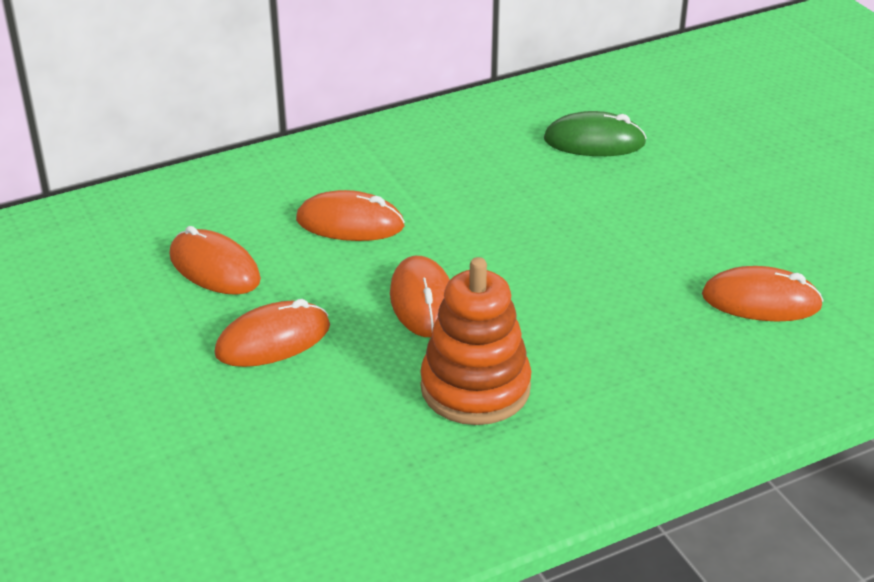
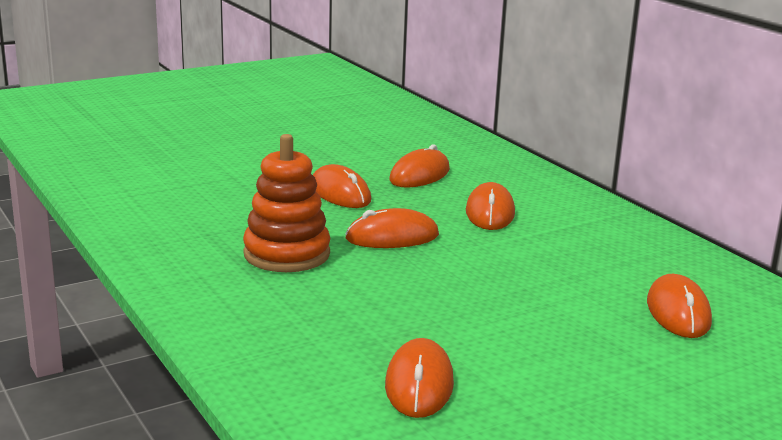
camera: 85 degrees right, 15 degrees down
(594, 141) = (678, 312): green mouse -> orange mouse

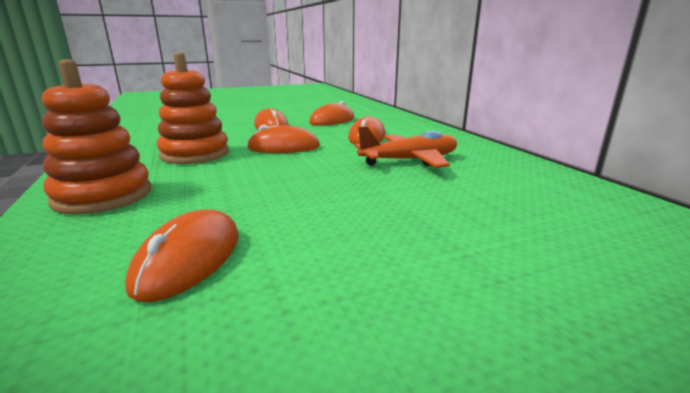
camera: 10 degrees right, 0 degrees up
(253, 323) = (103, 196): none -> orange stacking toy
(563, 256) = (410, 160): none -> orange plane
(678, 312) = (505, 202): orange mouse -> none

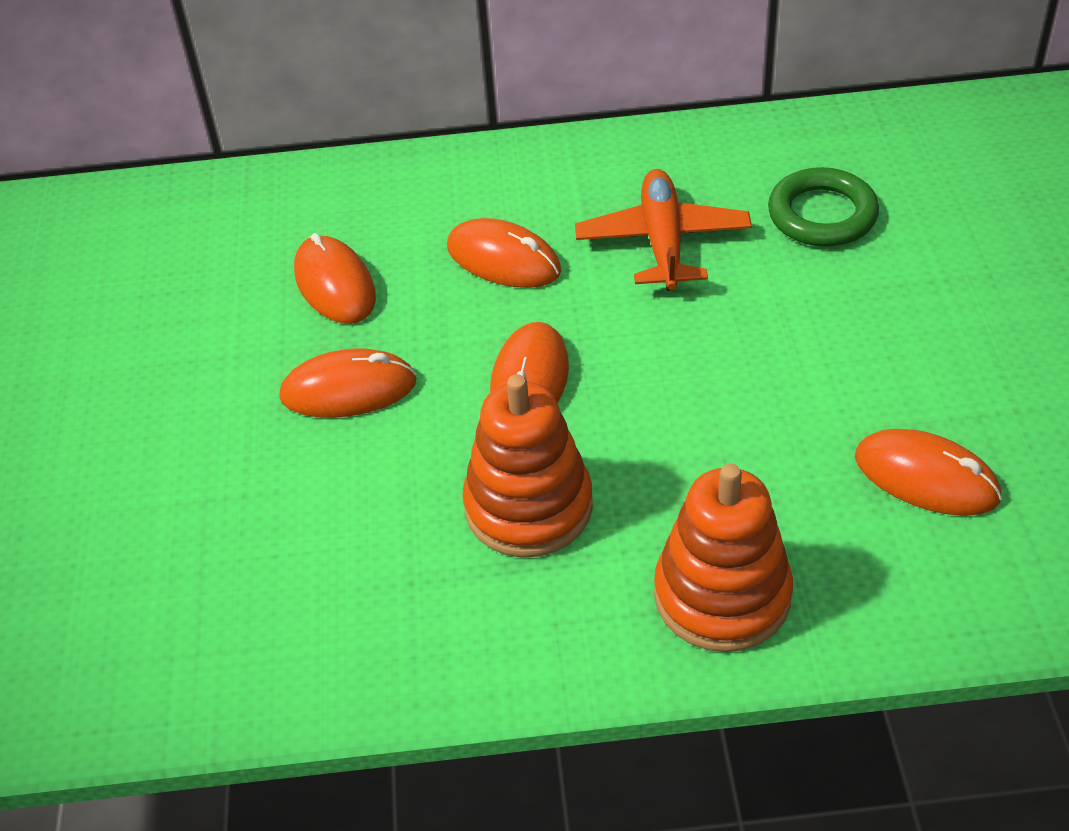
camera: 70 degrees left, 25 degrees up
(489, 197) = (822, 215): none -> green ring

